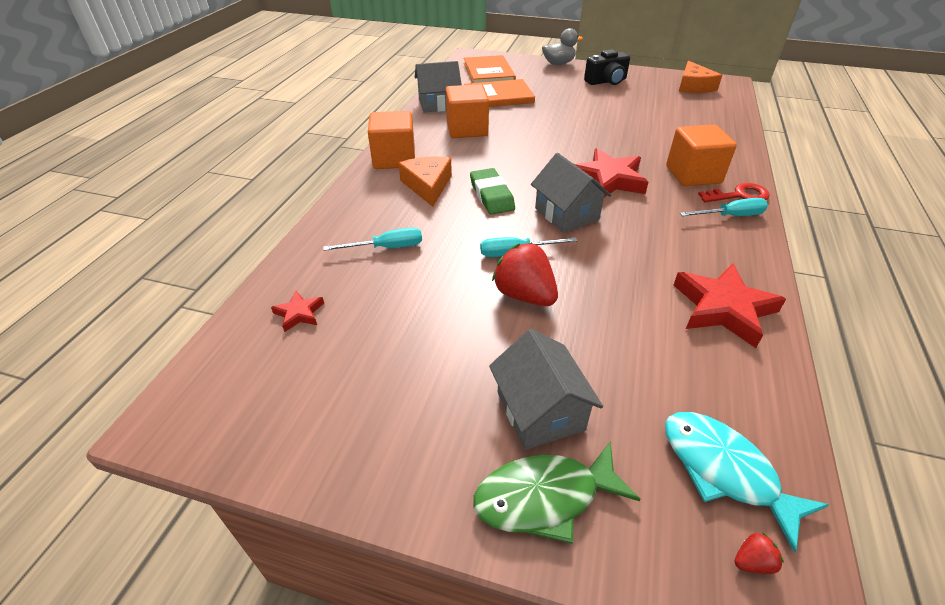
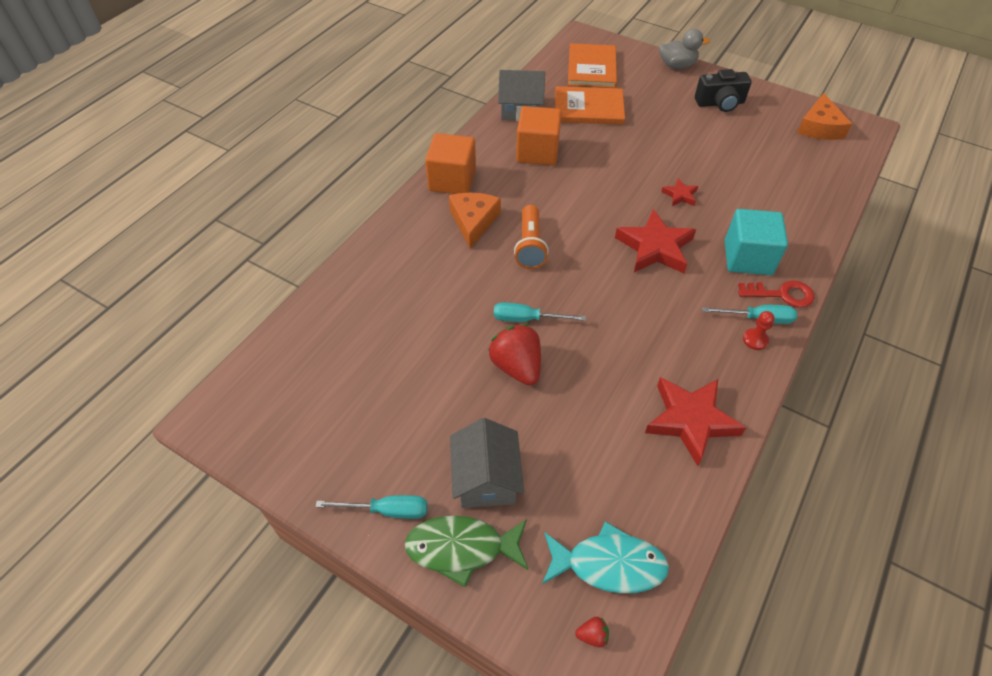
camera: 15 degrees right, 10 degrees up
(299, 313) = (324, 343): red star -> red star (680, 195)
(387, 248) = (414, 289): turquoise screwdriver -> turquoise screwdriver (387, 510)
(491, 195) = (530, 246): green eraser -> orange flashlight
(566, 214) = (593, 283): grey house -> none
(693, 174) = (748, 258): orange cube -> turquoise cube
(724, 470) = (609, 564): turquoise fish -> turquoise fish turned 120 degrees clockwise
(739, 232) = (755, 340): none -> red pawn

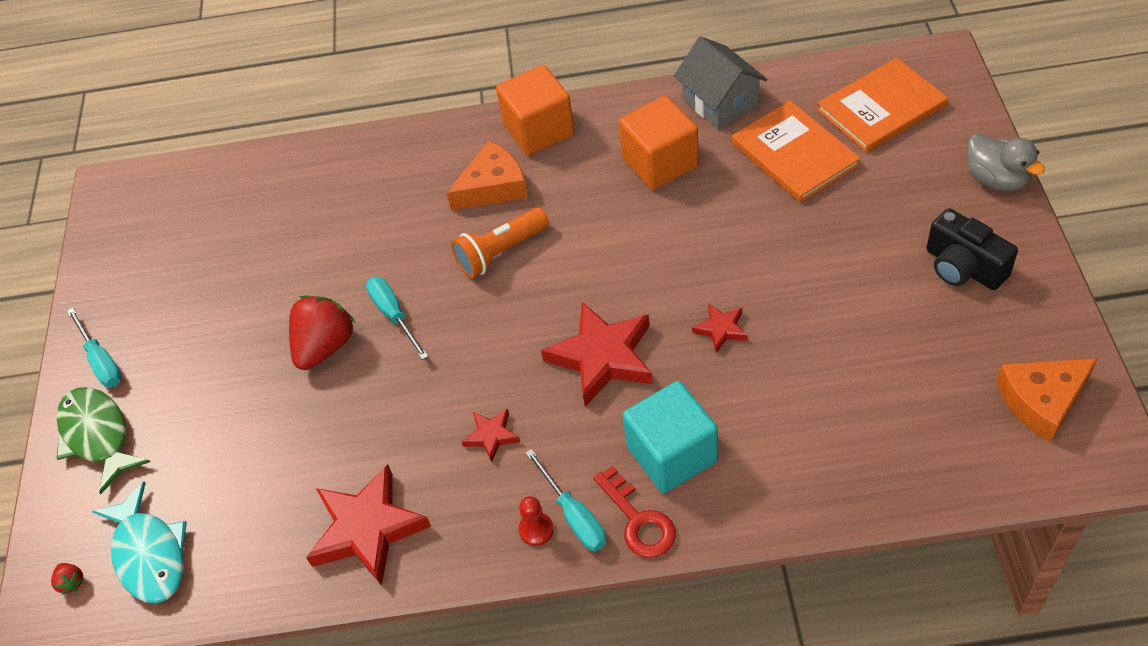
camera: 60 degrees right, 0 degrees up
(486, 478) = (179, 407): grey house -> none
(669, 323) = (491, 436): none -> red star

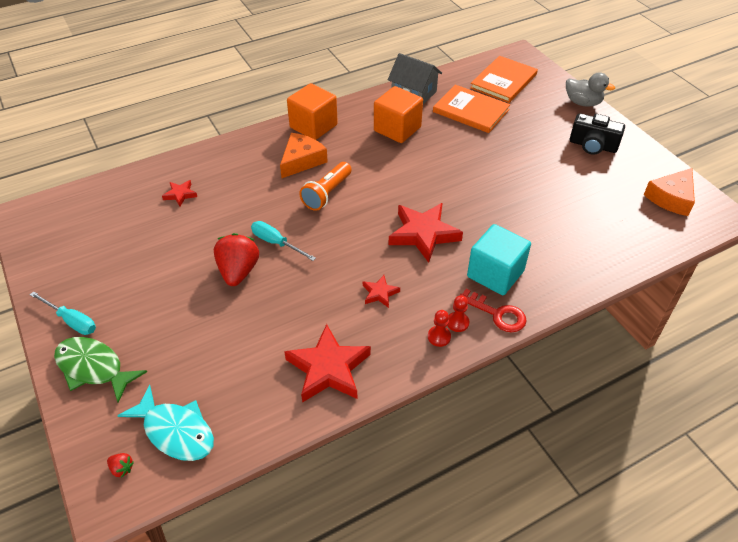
camera: 30 degrees left, 5 degrees down
(574, 516) = (457, 322): turquoise screwdriver -> red pawn
(721, 329) = (483, 204): red star -> red star (180, 194)

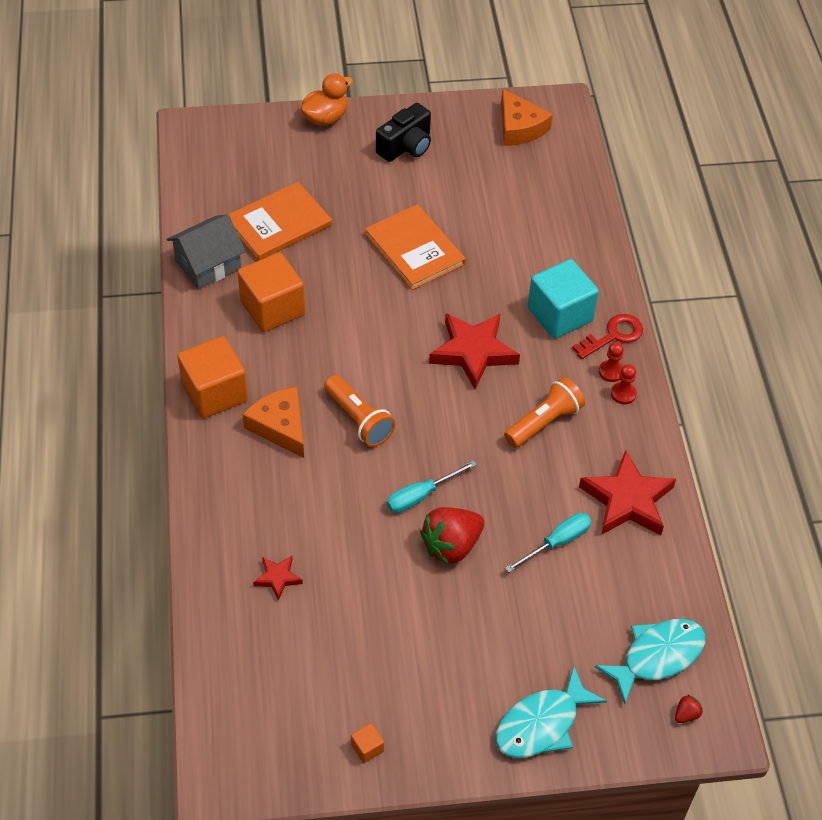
camera: 70 degrees left, 5 degrees up
(56, 275) = (367, 748): none -> orange cube
(71, 321) = (457, 739): turquoise screwdriver -> turquoise screwdriver (557, 542)
(93, 368) = (542, 724): green fish -> turquoise fish
(238, 271) = (451, 546): red strawberry -> red strawberry turned 60 degrees counterclockwise
(380, 293) = (544, 422): red star -> orange flashlight
(503, 81) = (238, 168): orange book -> orange book (414, 249)
(582, 103) = (325, 118): grey duck -> orange duck

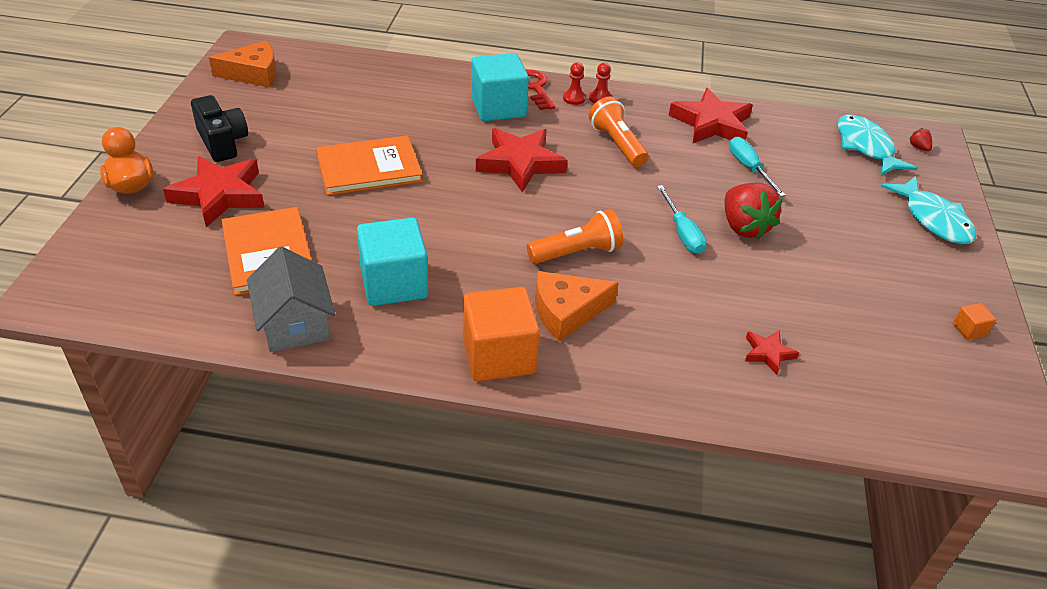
camera: 75 degrees left, 10 degrees down
(272, 308) = (394, 283): orange cube -> turquoise cube
(336, 171) = (219, 195): none -> red star

